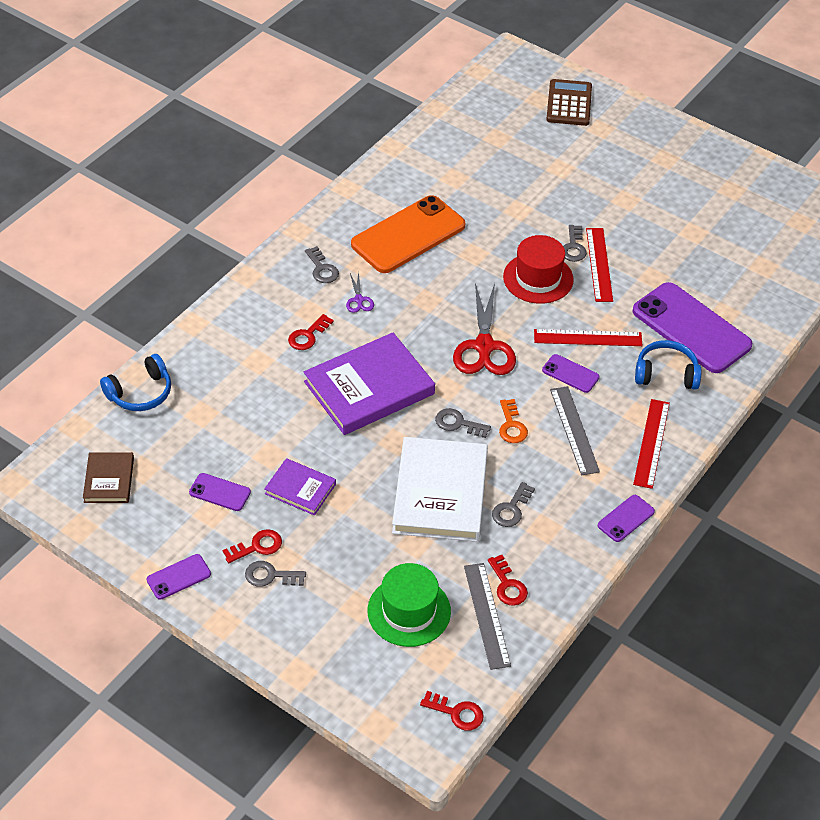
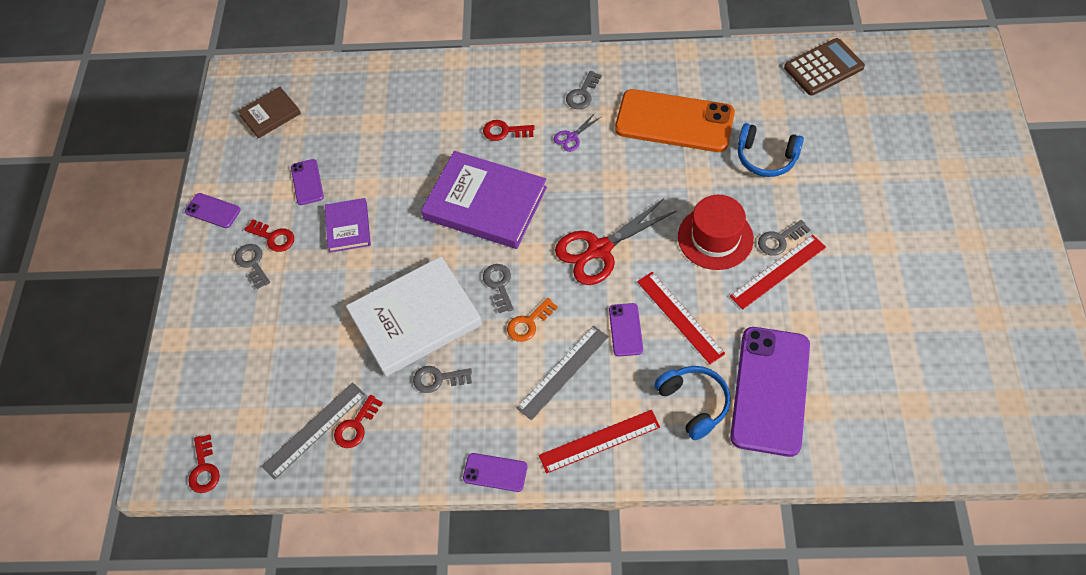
camera: 60 degrees right, 10 degrees up
(140, 393) = (363, 77): blue headphones -> blue headphones (766, 157)
(409, 611) = (281, 373): green hat -> none
(569, 103) = (958, 126): brown calculator -> brown calculator (823, 67)

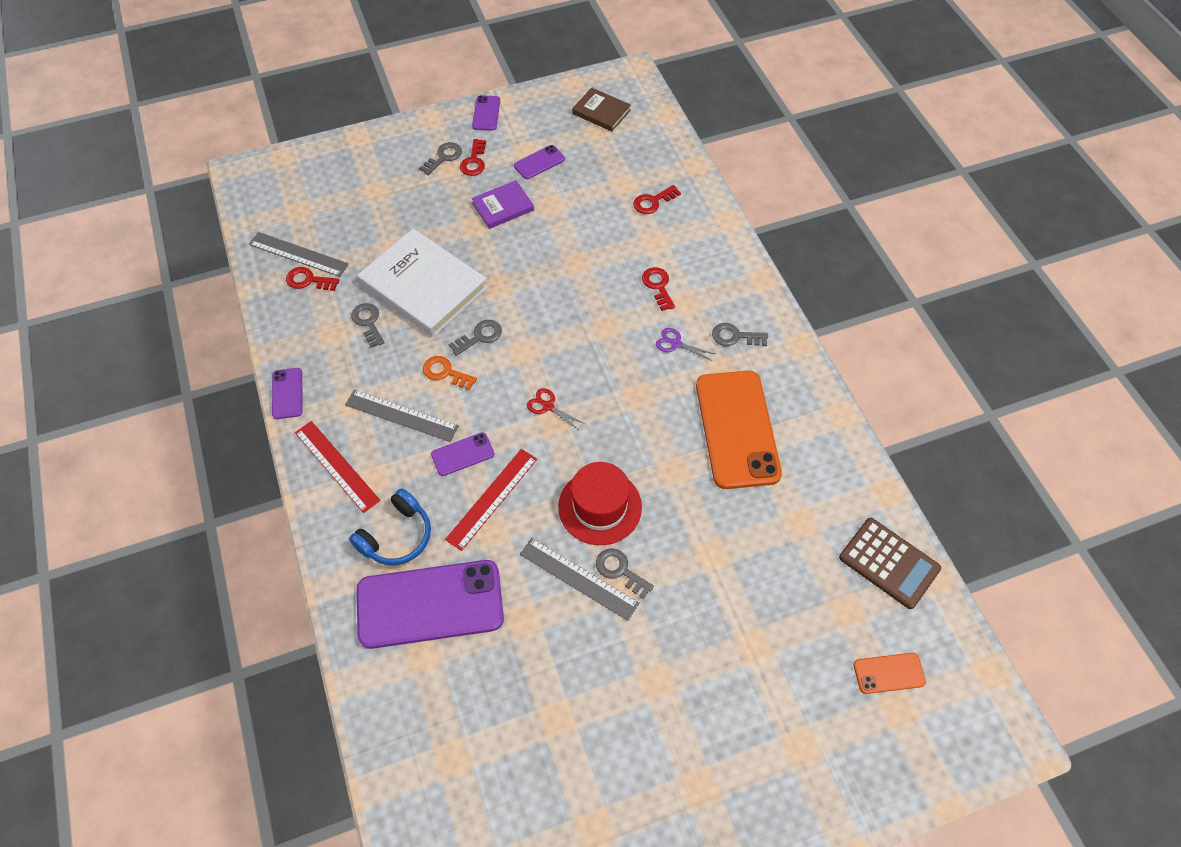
camera: 65 degrees right, 0 degrees up
(204, 469) = (249, 198): red key -> red key (653, 202)
(485, 203) = (567, 297): purple book -> none
(599, 249) = (548, 406): red scissors -> red scissors, size x0.46
(766, 157) = (727, 531): blue headphones -> none
(778, 271) = (578, 578): red ruler -> grey ruler
(909, 98) = (889, 673): none -> orange phone

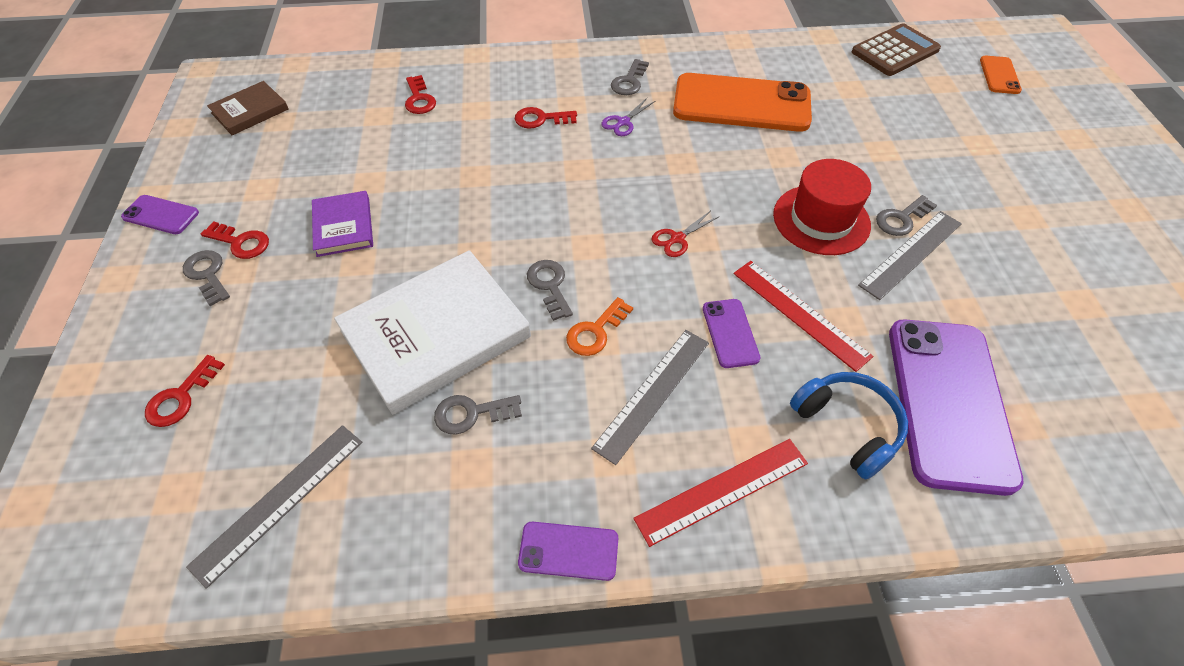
camera: 75 degrees left, 5 degrees down
(308, 280) = (346, 491): red key -> red key (181, 397)
(539, 162) = (291, 179): purple phone -> none

